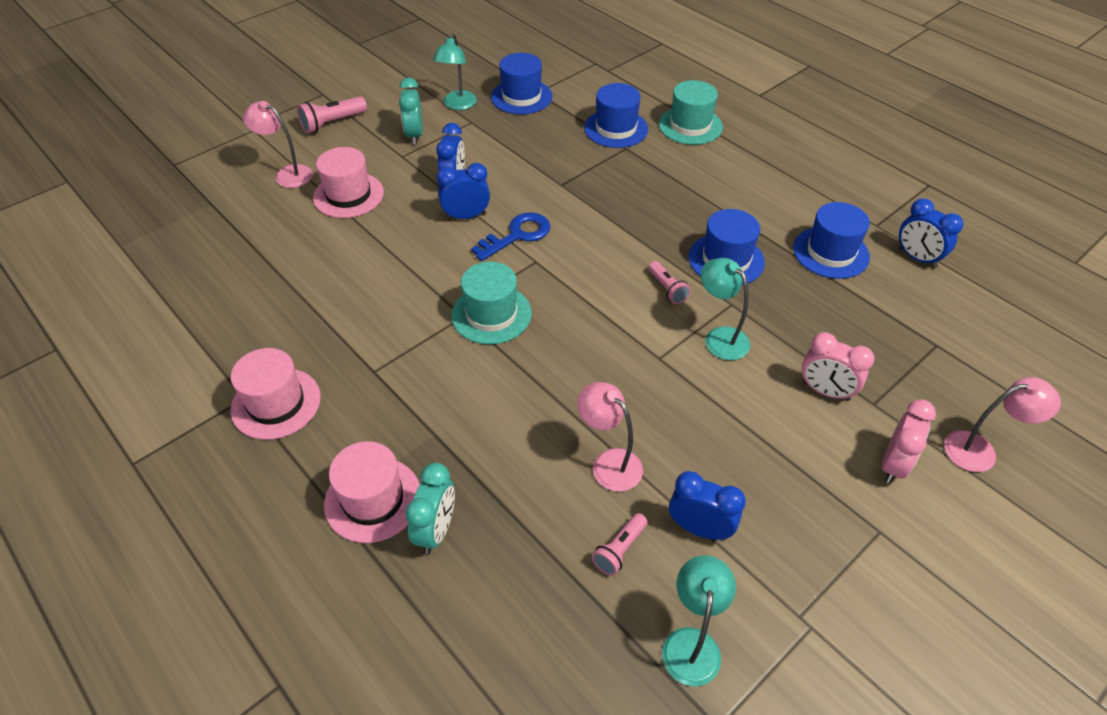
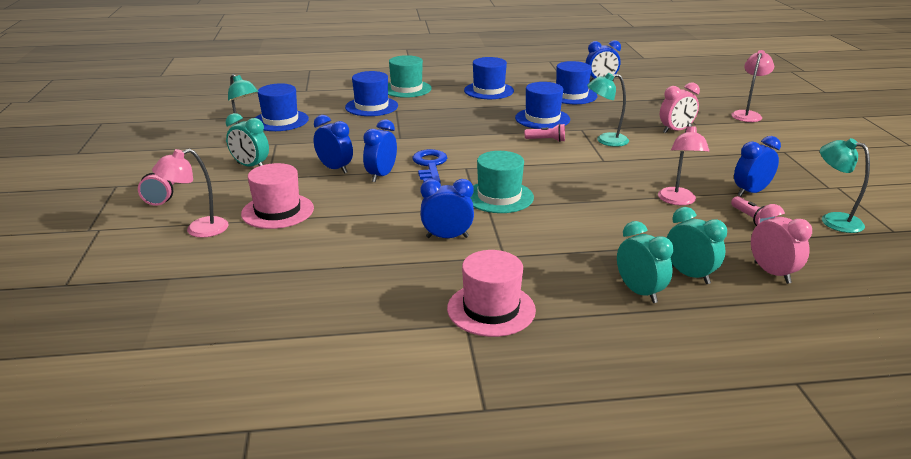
camera: 55 degrees left, 20 degrees down
(373, 499) = (639, 292): pink hat -> turquoise clock
(381, 317) = (447, 237): none -> blue clock
(609, 463) = (678, 201): pink lamp -> pink lamp turned 75 degrees counterclockwise
(760, 182) = (489, 90): none -> blue hat
(893, 464) = (741, 134): pink clock -> pink clock (772, 273)

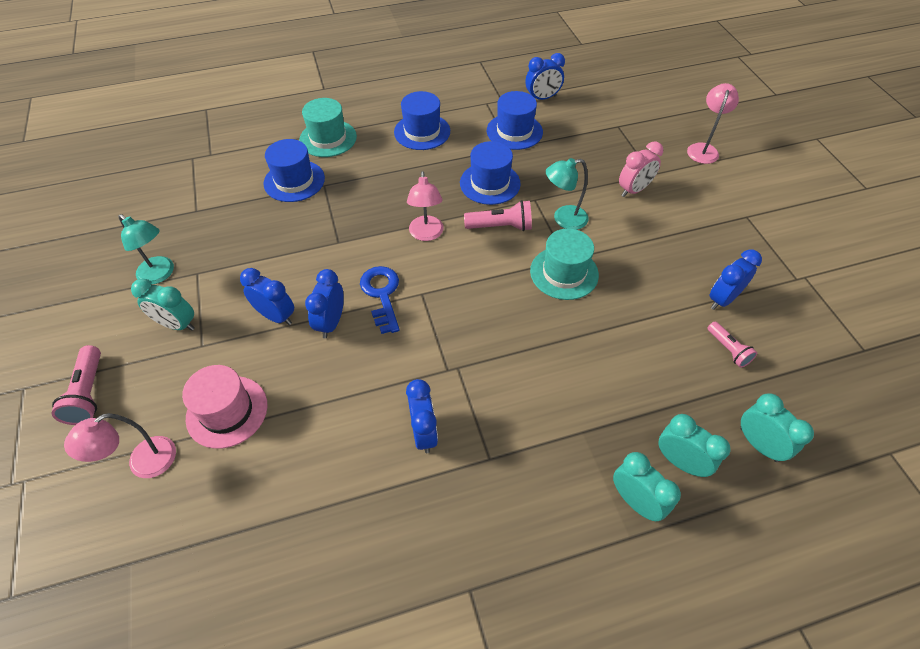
camera: 10 degrees left, 25 degrees up
(280, 121) = (193, 224): blue hat -> none
(447, 237) = (424, 433): blue clock -> blue clock turned 90 degrees clockwise
(491, 309) = (491, 559): pink hat -> none
(499, 197) = (467, 346): turquoise hat -> turquoise hat (564, 273)
(546, 140) = (500, 226): pink flashlight -> pink flashlight, size x1.51
(678, 201) = (652, 326): pink lamp -> pink lamp (426, 234)
(772, 273) = (758, 444): pink clock -> turquoise clock
(833, 220) = (806, 339): turquoise lamp -> none

